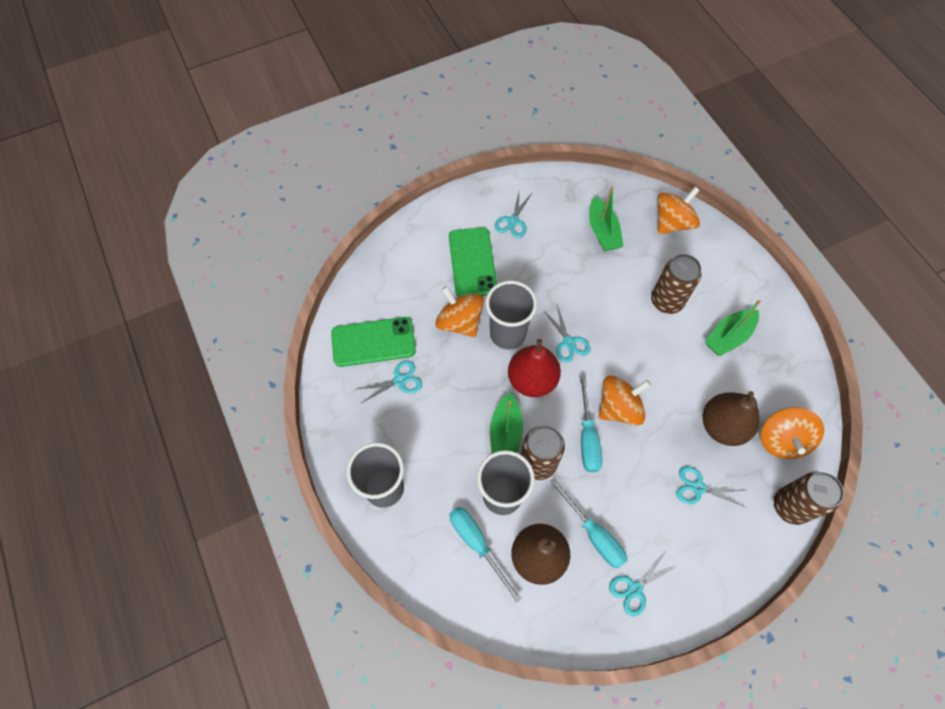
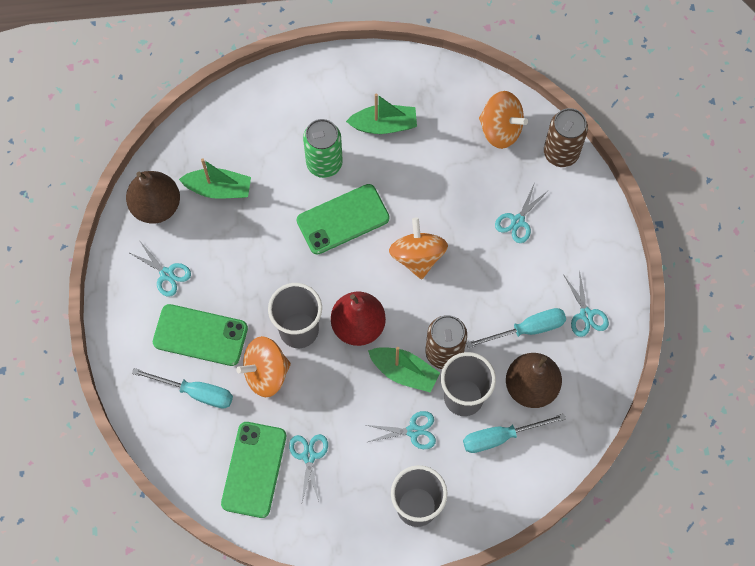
camera: 70 degrees left, 5 degrees up
(568, 342) = (332, 275): turquoise scissors -> turquoise scissors (413, 431)
(587, 437) = (435, 297): turquoise screwdriver -> turquoise screwdriver (195, 392)
(623, 334) = (343, 219): none -> green phone
(666, 301) = (324, 163): brown can -> green can
(672, 222) = (237, 116): orange spinning top -> none
(722, 426) = (469, 173): brown pear -> brown pear (156, 206)
(728, 336) = (384, 125): green boat -> green boat turned 75 degrees counterclockwise

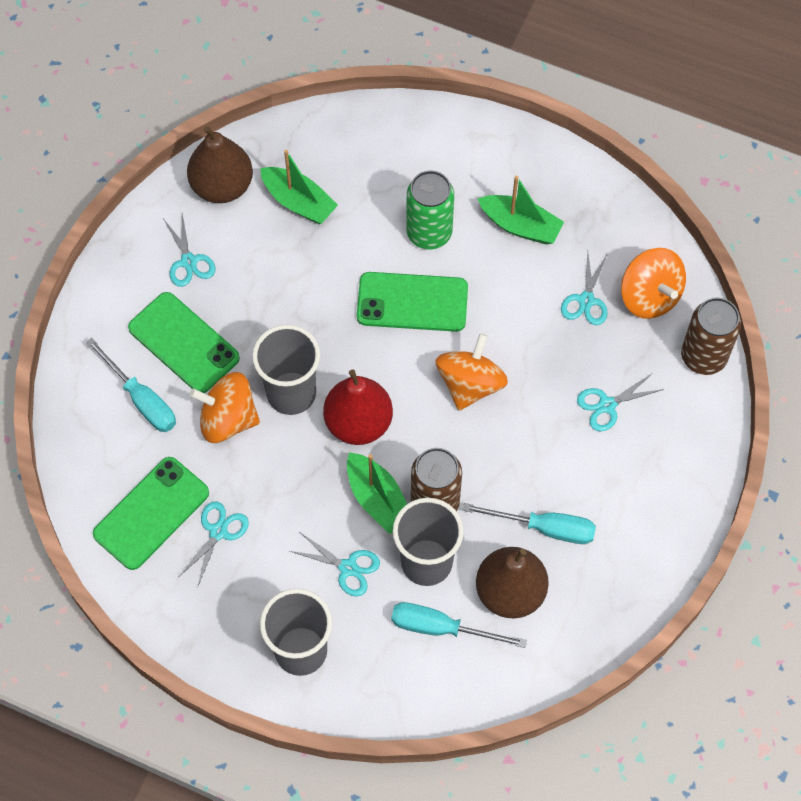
camera: 30 degrees right, 5 degrees down
(586, 314) = (622, 548): turquoise scissors -> turquoise scissors (586, 300)

